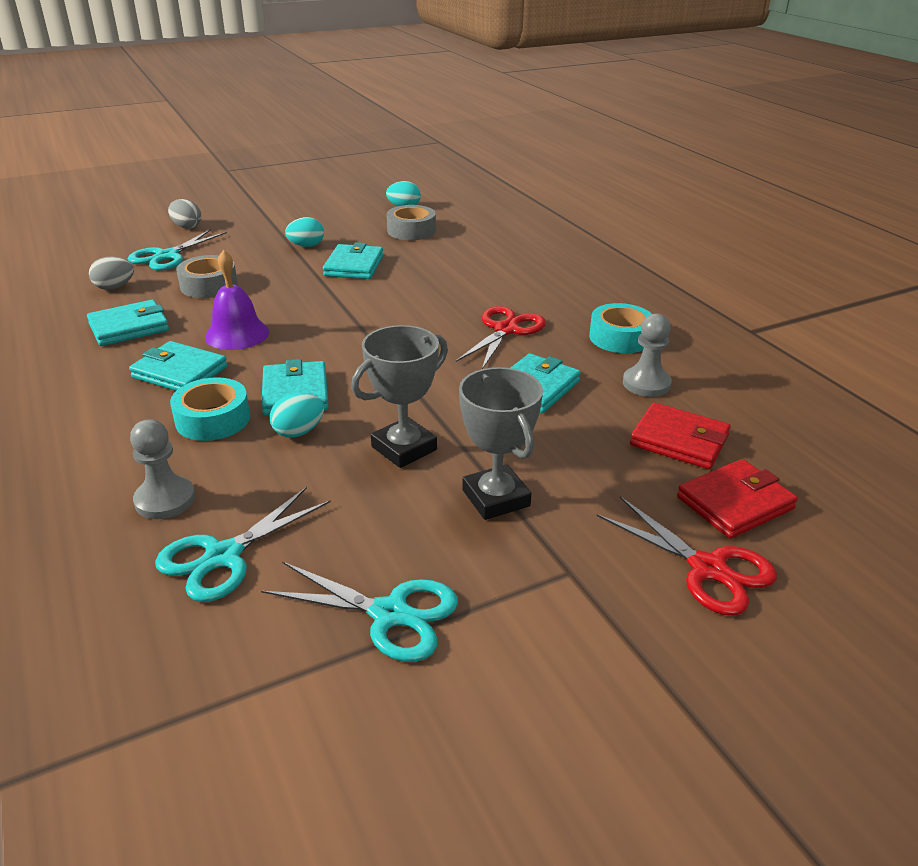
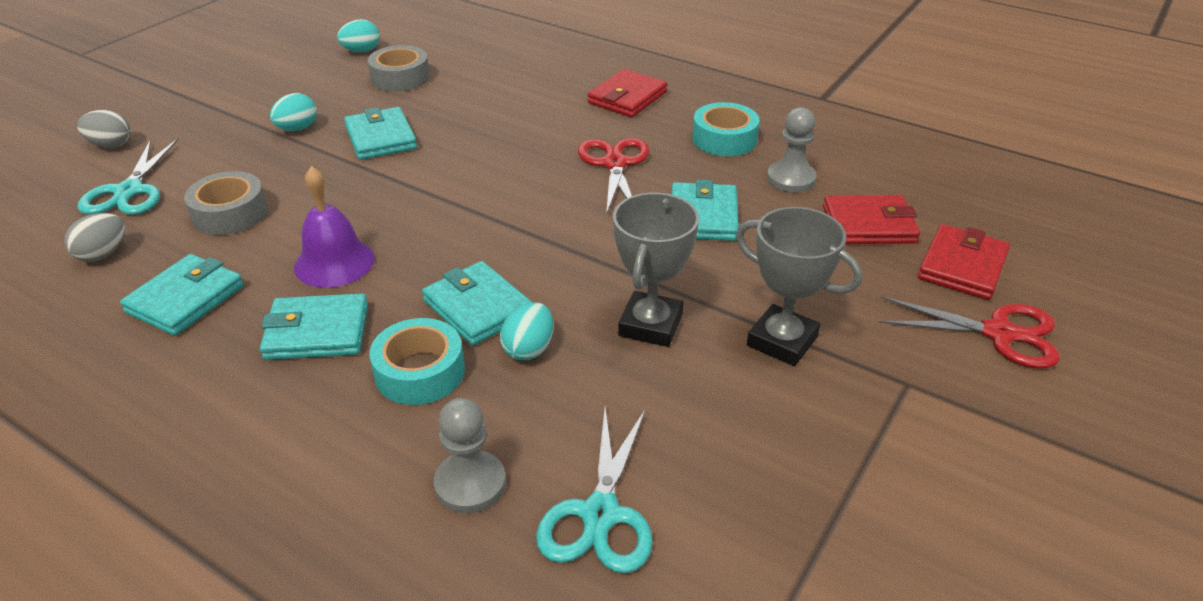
camera: 30 degrees left, 5 degrees up
(390, 614) = (810, 493): turquoise scissors -> none
(570, 286) = (627, 98): none -> red wallet

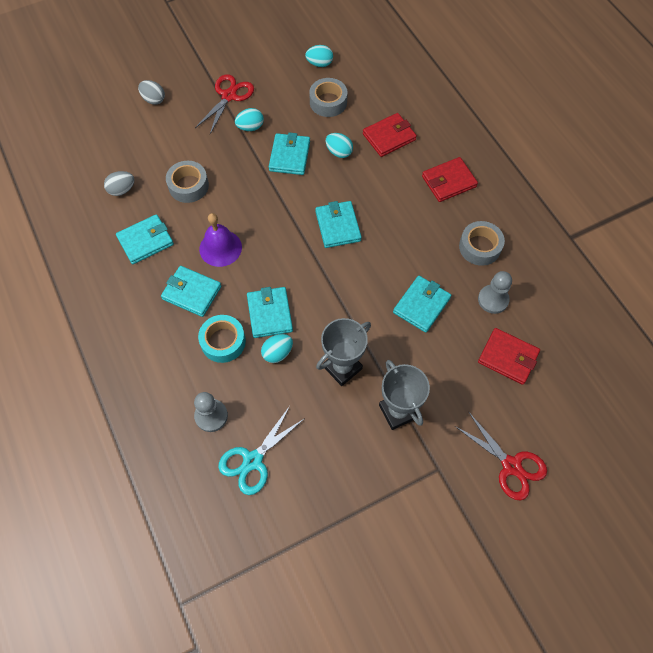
camera: 30 degrees right, 25 degrees up
(129, 191) = (149, 145): turquoise scissors -> none
(453, 115) = (339, 152): none -> turquoise egg
(510, 180) = (338, 226): none -> turquoise wallet
(614, 164) = (402, 239): red scissors -> red scissors (229, 96)
(724, 139) = (480, 247): turquoise tape -> grey tape
(962, 266) = (533, 413): red wallet -> red wallet (389, 137)

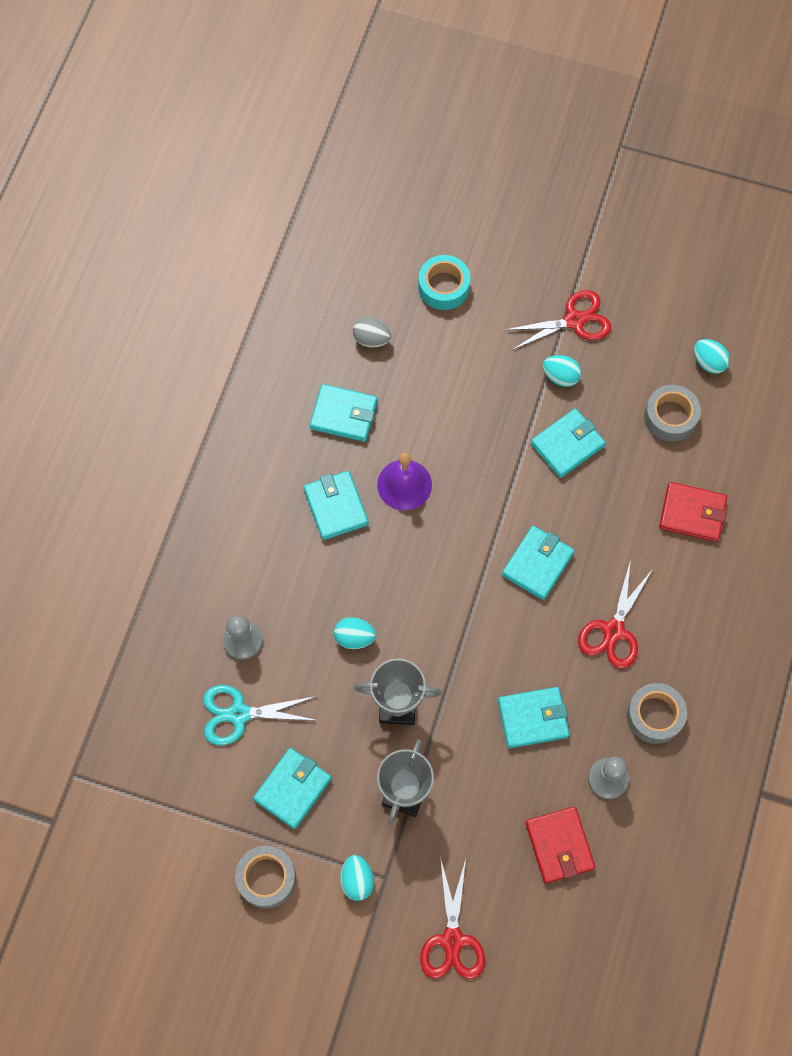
camera: 45 degrees right, 5 degrees up
(153, 99) = (495, 260): grey egg -> none
(188, 186) = (437, 390): grey tape -> grey tape (266, 878)
(223, 342) = (318, 581): turquoise tape -> turquoise tape (444, 287)
(270, 314) = (385, 593): turquoise wallet -> turquoise wallet (292, 789)
(339, 152) = (622, 484): turquoise egg -> turquoise egg (357, 880)
(413, 224) = (614, 631): none -> red scissors
(448, 181) = (700, 618): red wallet -> none

